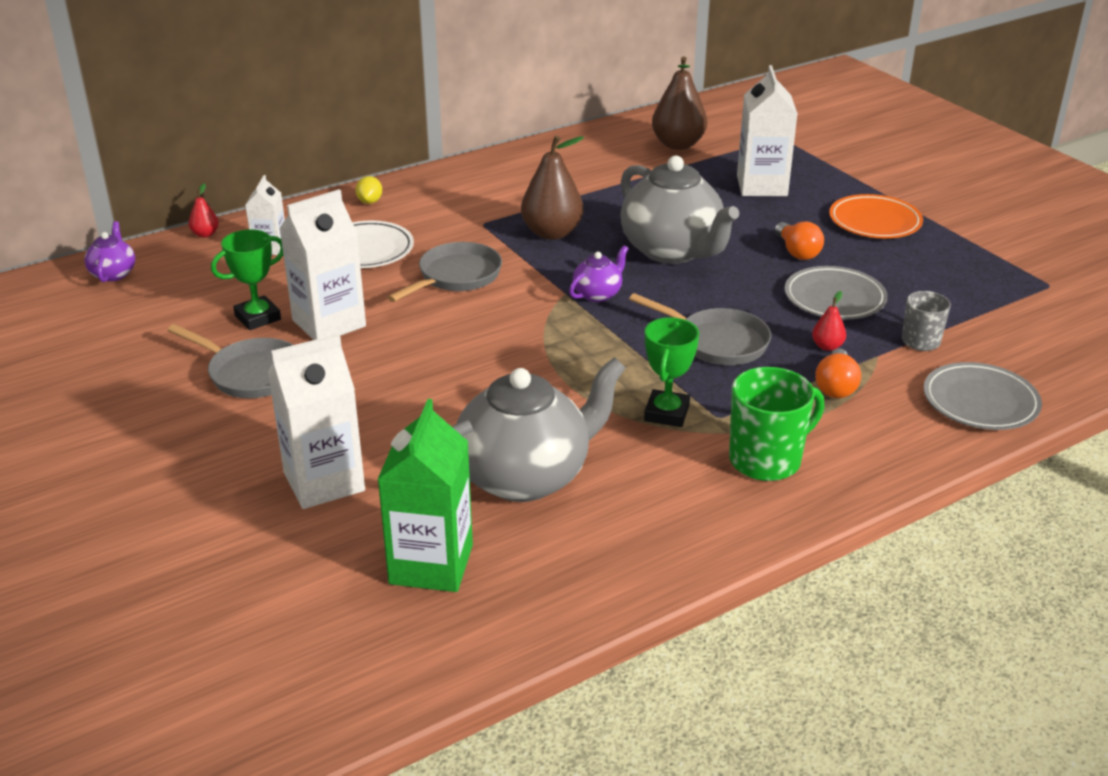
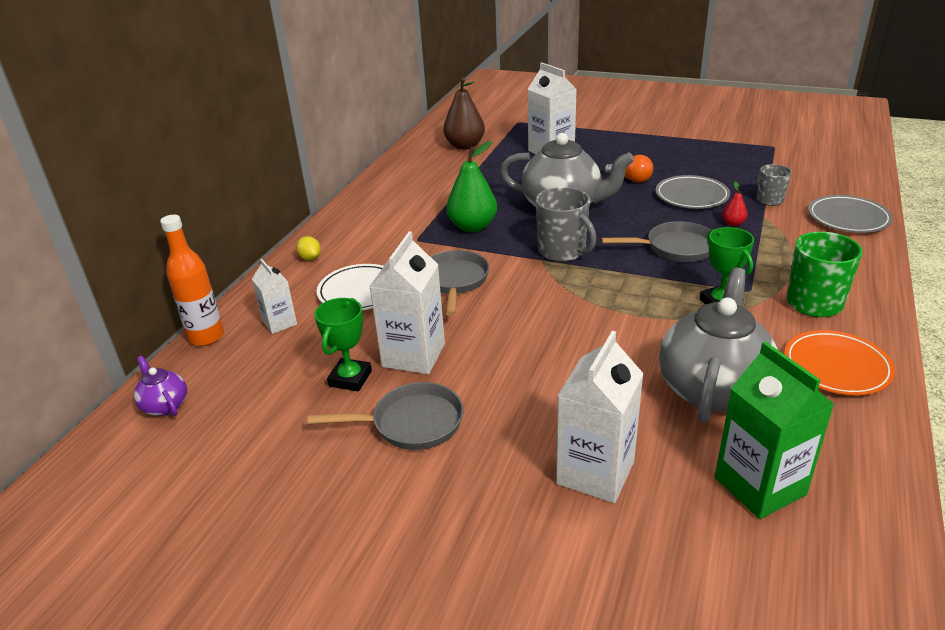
camera: 35 degrees left, 0 degrees up
(205, 234) = (206, 337): red pear -> orange bottle
(552, 233) = (472, 227): brown pear -> green pear
(598, 294) = (562, 251): purple teapot -> grey mug
(835, 386) = (774, 243): orange light bulb -> none
(874, 221) = (641, 147): orange plate -> orange plate (836, 367)

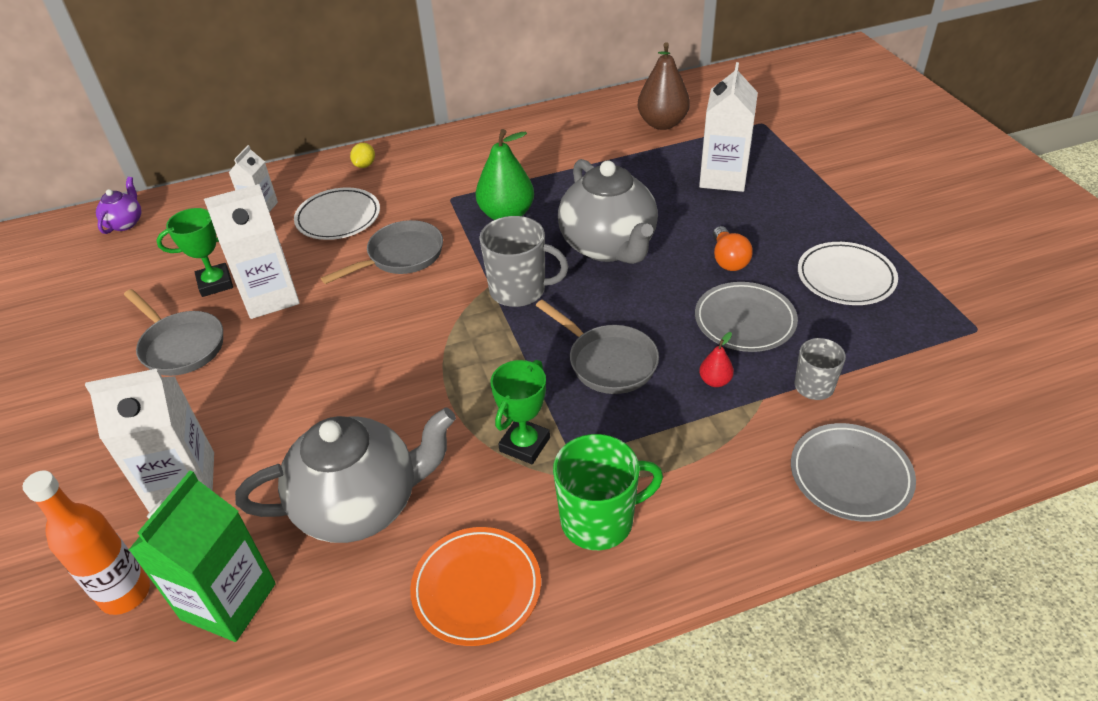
camera: 50 degrees right, 10 degrees up
(206, 337) = (216, 188): orange bottle -> orange bottle (125, 593)
(562, 251) = (519, 290): grey mug -> grey mug turned 90 degrees counterclockwise
(691, 158) = (845, 277): none -> white plate

